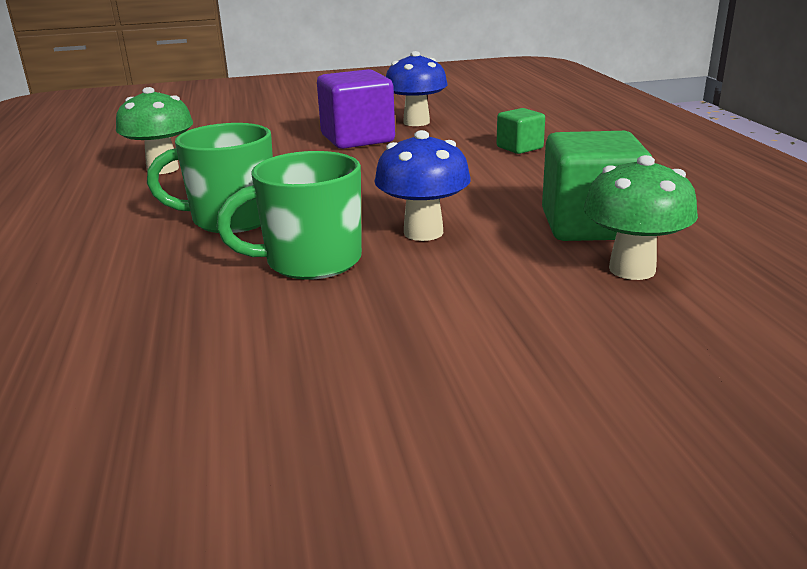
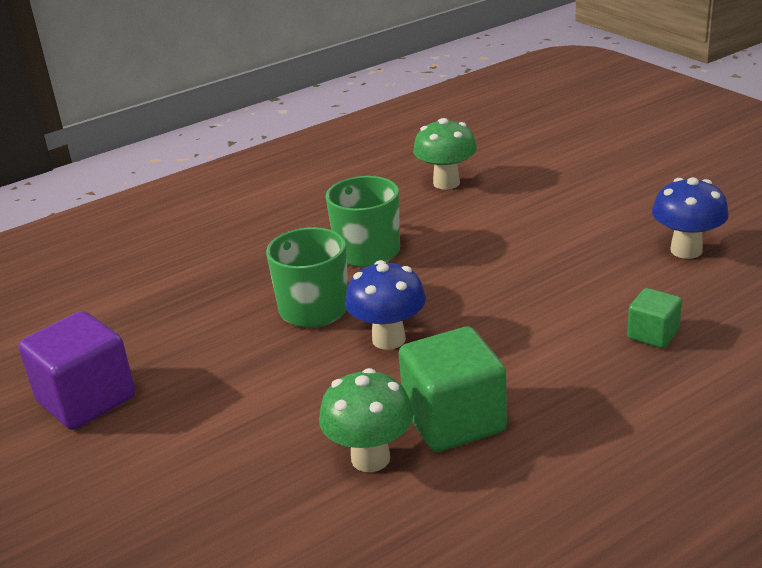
camera: 70 degrees right, 5 degrees up
(357, 139) = (598, 237): purple cube -> purple cube (86, 400)

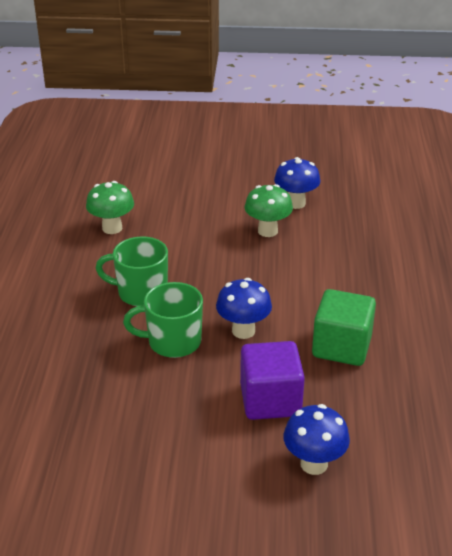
camera: 55 degrees left, 5 degrees up
(86, 400) = (143, 478): purple cube -> purple cube (270, 400)
(215, 504) = (314, 464): none -> blue mushroom
(370, 458) = (339, 389): green mushroom -> green mushroom (267, 231)
(653, 334) = (349, 253): green cube -> none

